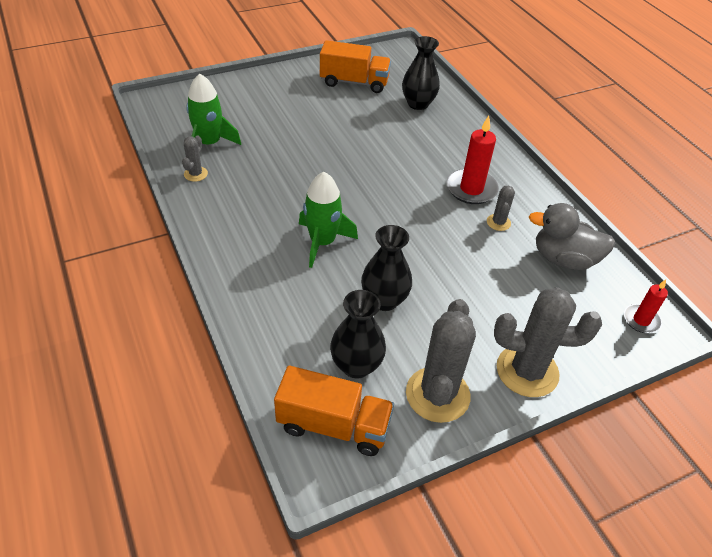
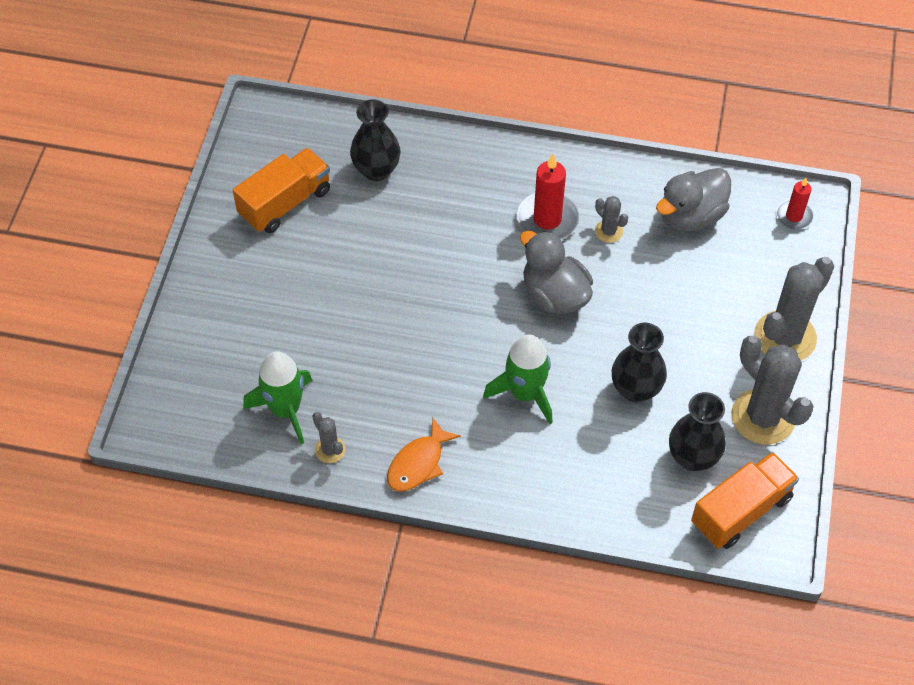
camera: 50 degrees left, 10 degrees up
(219, 217) = (418, 463): none -> orange fish
(416, 220) = (554, 295): none -> grey duck

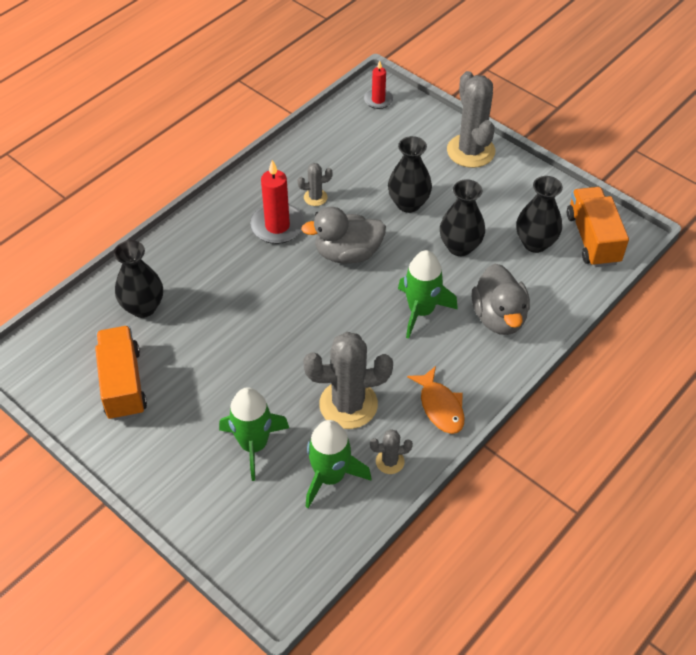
camera: 60 degrees left, 5 degrees down
(282, 334) = (254, 445): none -> green rocket
(661, 315) = (408, 203): none -> black vase
(690, 216) = (337, 149): grey duck -> grey duck (499, 317)
(763, 417) = (526, 192): grey cactus -> grey cactus (348, 404)

